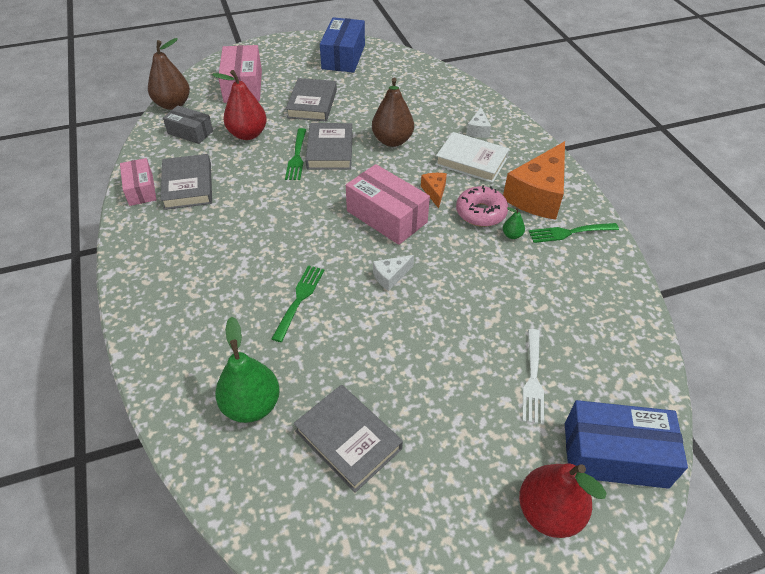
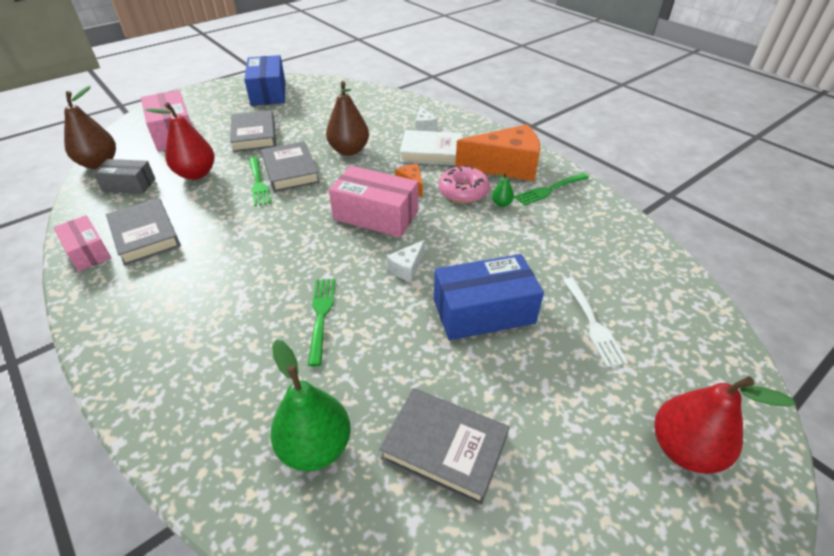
camera: 20 degrees left, 5 degrees down
(538, 195) = (505, 166): orange cheese -> orange cheese turned 105 degrees counterclockwise
(615, 455) = (706, 370): blue box -> blue box (483, 311)

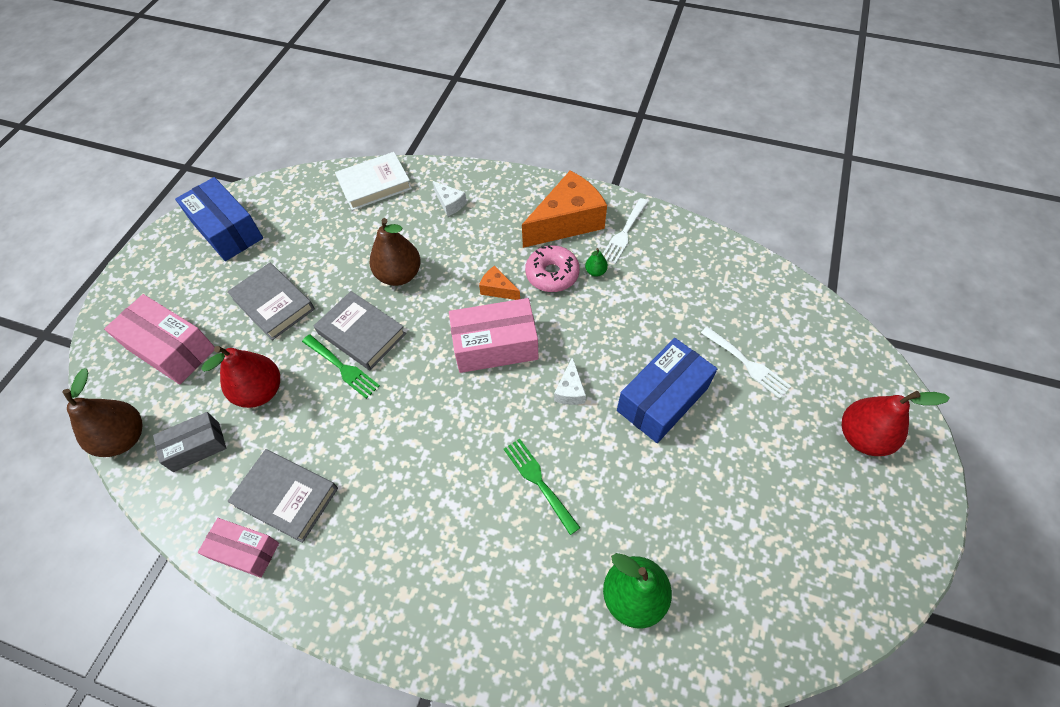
camera: 30 degrees left, 15 degrees up
(431, 152) = (484, 236): white book -> white book (374, 185)
(444, 447) = (720, 536): grey book -> none
(549, 190) = (624, 233): green fork -> white fork

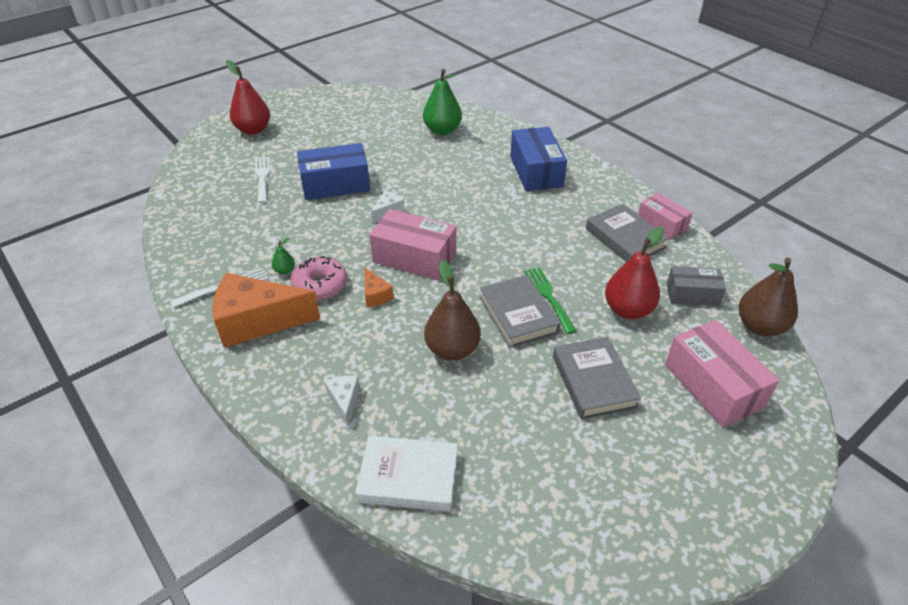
camera: 150 degrees left, 15 degrees down
(227, 230) = (627, 509): blue box -> blue box (536, 171)
(539, 482) = (451, 182): green fork -> none

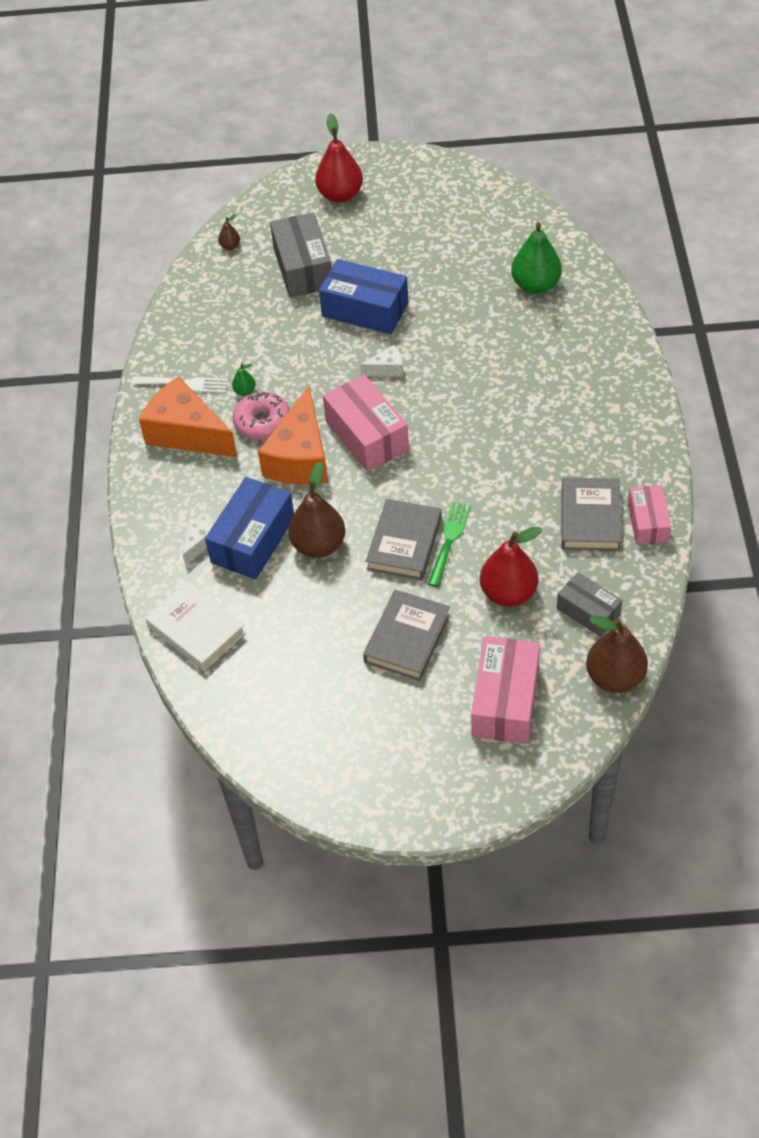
camera: 40 degrees right, 10 degrees up
(188, 185) = (230, 246): none -> brown pear
(262, 178) = (303, 268): white fork -> grey box
(375, 295) = (300, 457): orange cheese -> orange cheese, size x2.21
(536, 171) = (583, 391): blue box -> blue box (253, 540)

